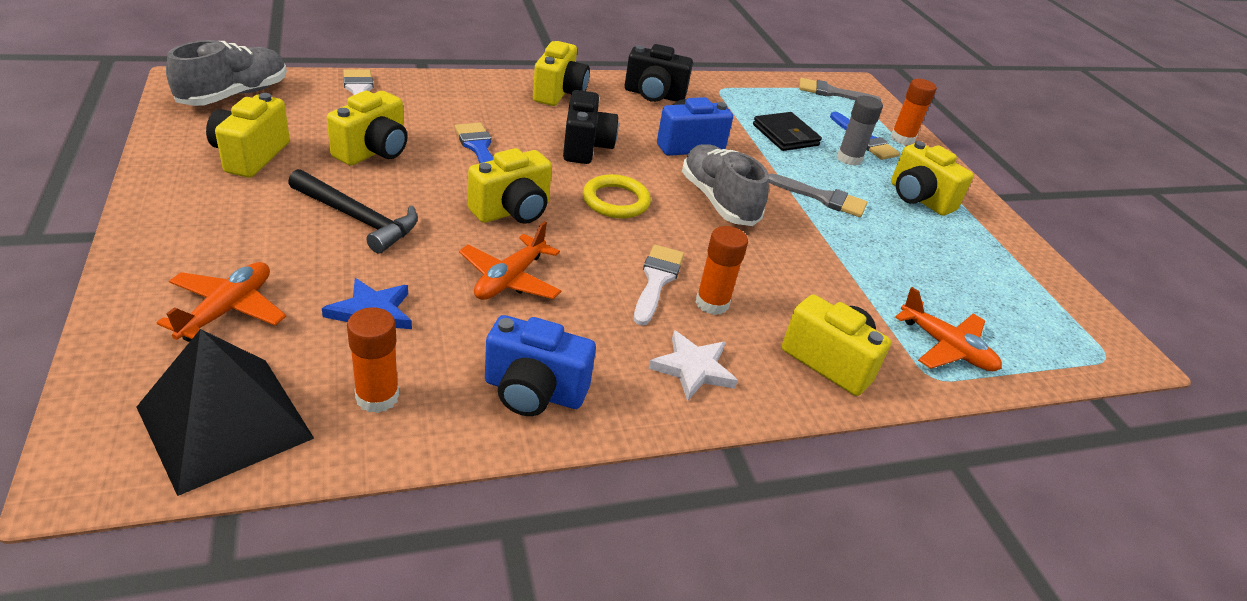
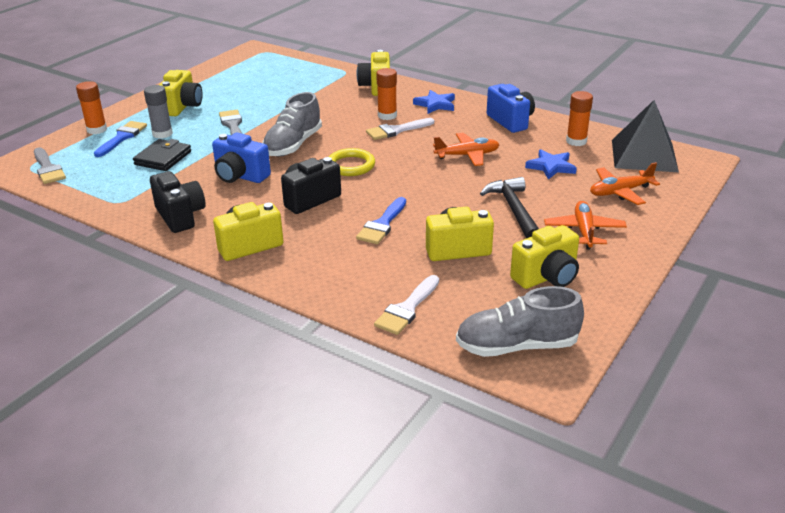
camera: 125 degrees left, 5 degrees down
(512, 211) = (419, 182): yellow camera -> none
(693, 368) = (435, 104): white star -> blue star
(946, 347) = (320, 74): orange plane -> orange plane (584, 231)

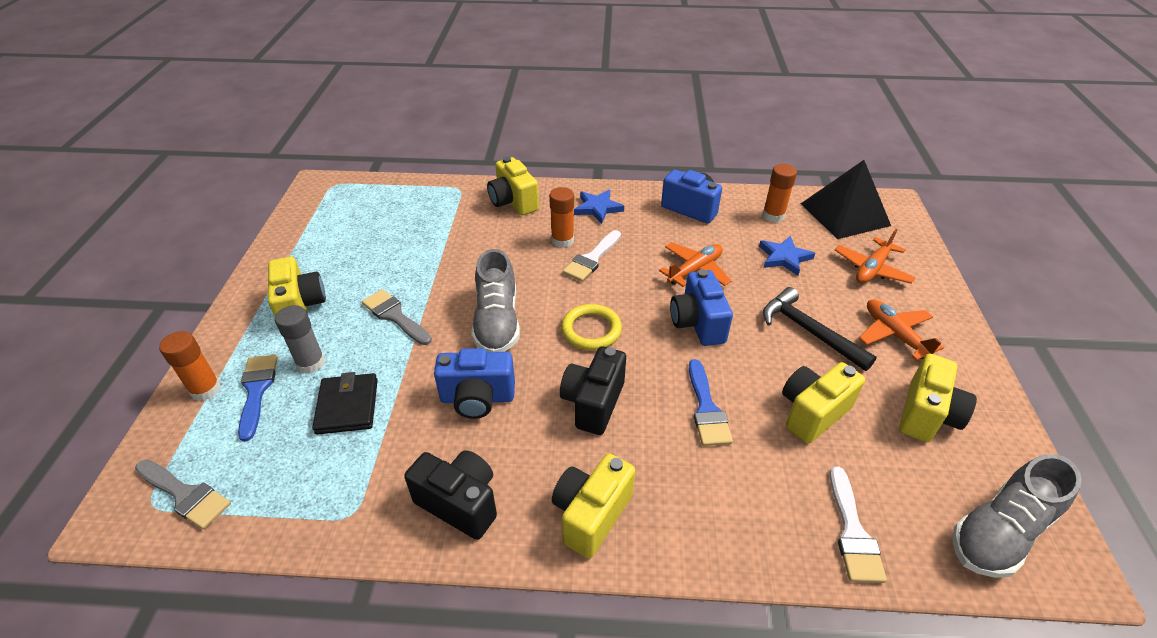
camera: 30 degrees left, 10 degrees up
(431, 183) = (697, 323): none -> blue camera

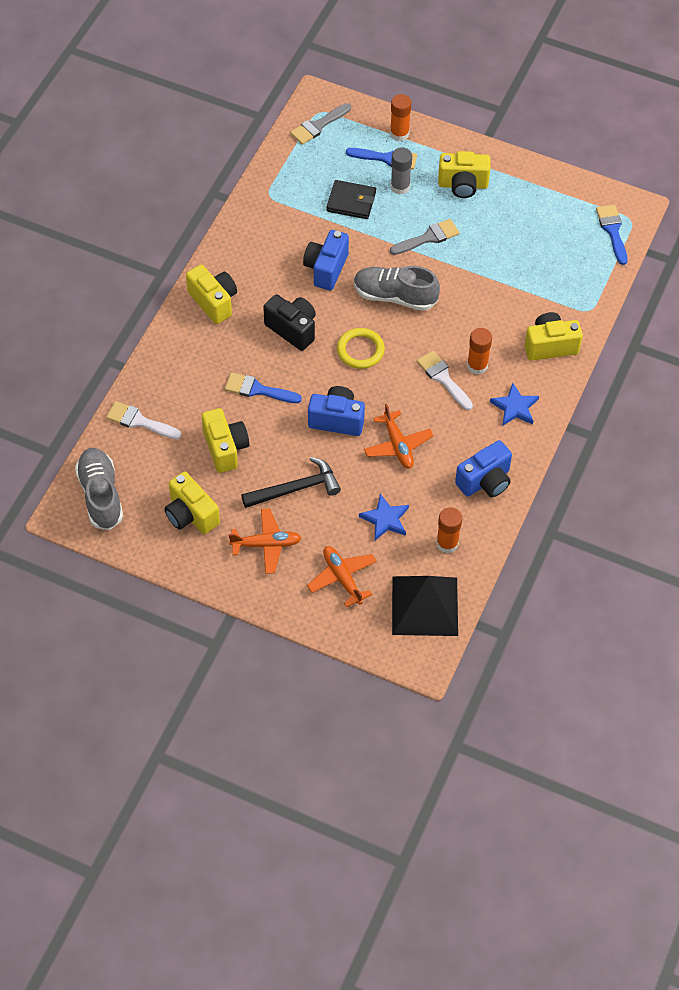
camera: 110 degrees right, 15 degrees up
(351, 192) = (612, 231): none -> blue brush
(460, 503) = (252, 244): black camera -> none

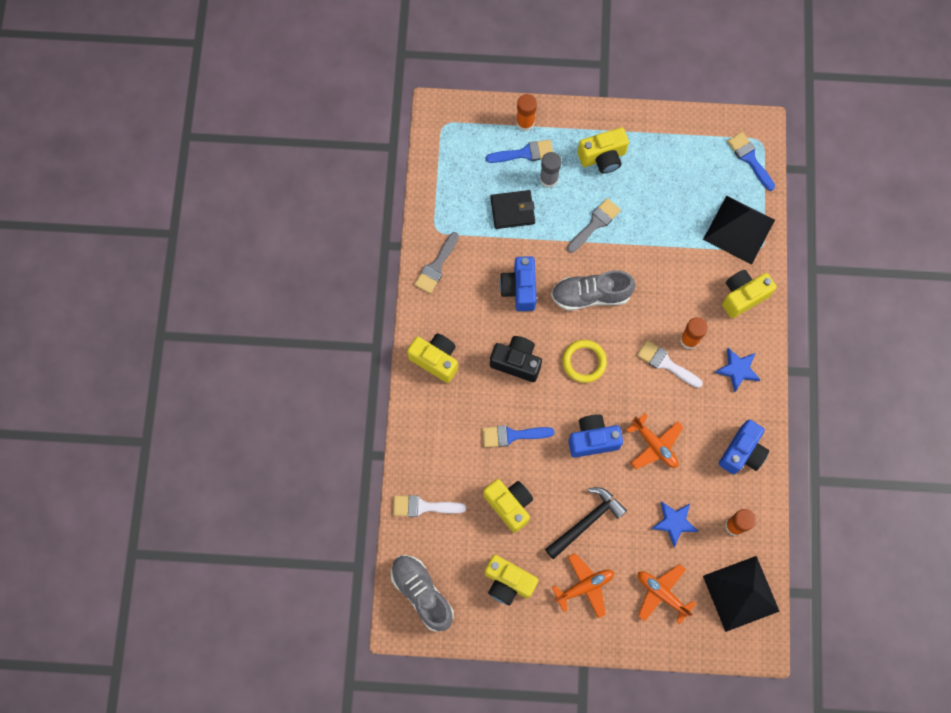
camera: 20 degrees left, 15 degrees up
(318, 126) = (449, 140): grey brush -> grey brush (436, 266)
(573, 287) = (739, 229): none -> black pyramid

